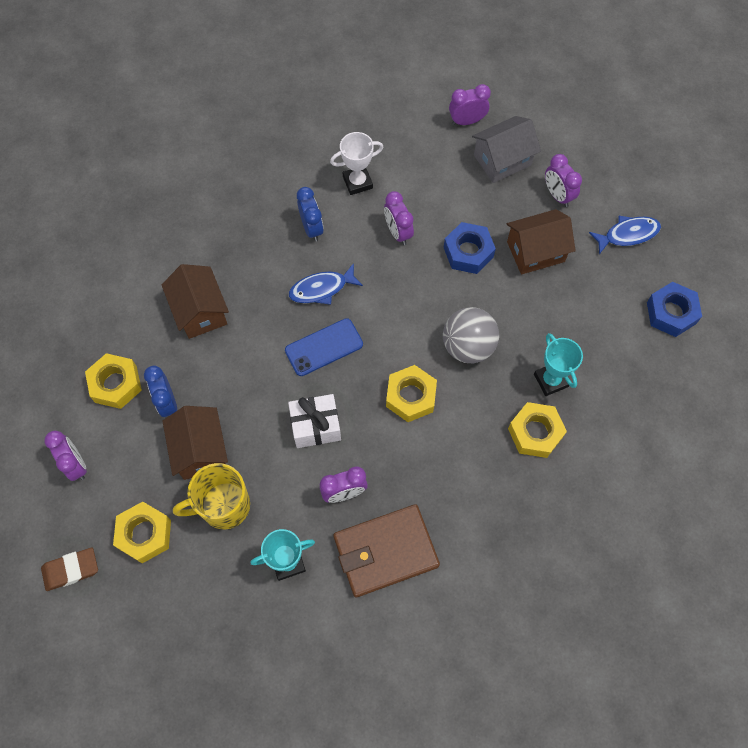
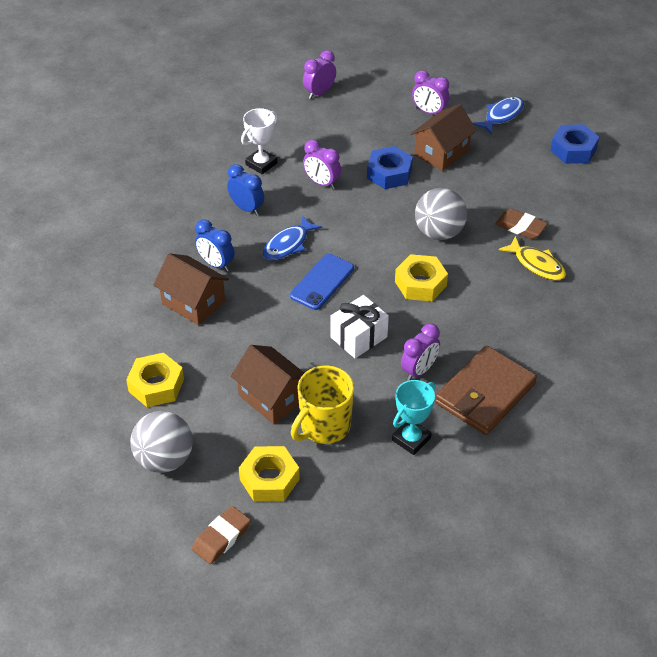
camera: 30 degrees left, 20 degrees down
(76, 464) = (164, 459): purple clock -> grey ball
(167, 402) = (214, 378): blue clock -> blue clock (216, 264)
(502, 160) = (368, 106): grey house -> none
(535, 432) = (536, 264): yellow nut -> yellow fish
(551, 380) = (520, 227): turquoise trophy -> brown eraser

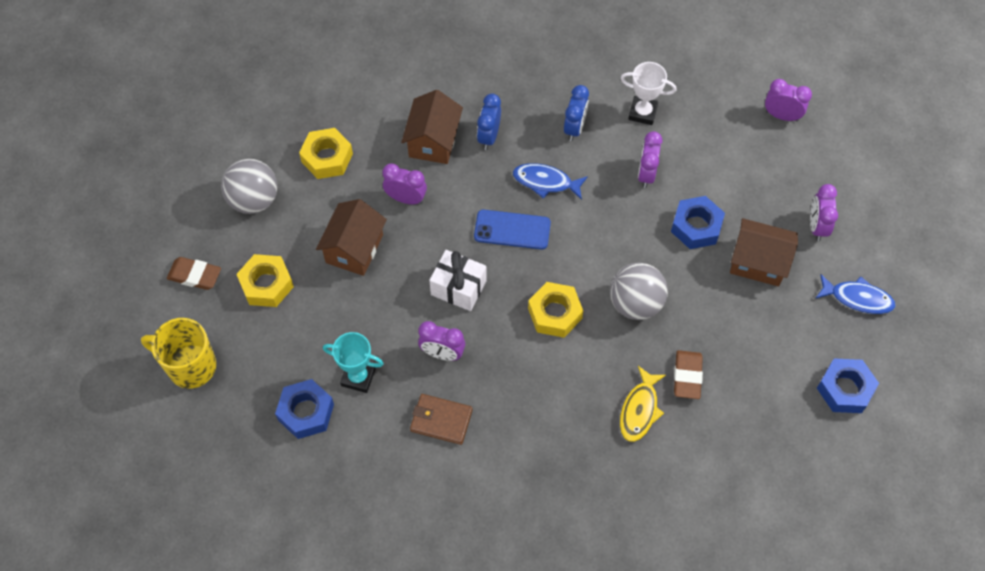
camera: 65 degrees right, 15 degrees up
(242, 342) = (406, 198): none -> purple clock
(324, 426) = (341, 302): yellow mug -> yellow mug (190, 366)
(427, 491) = (306, 412): none -> blue nut
(485, 393) = (441, 420): brown wallet -> brown wallet, size x0.61

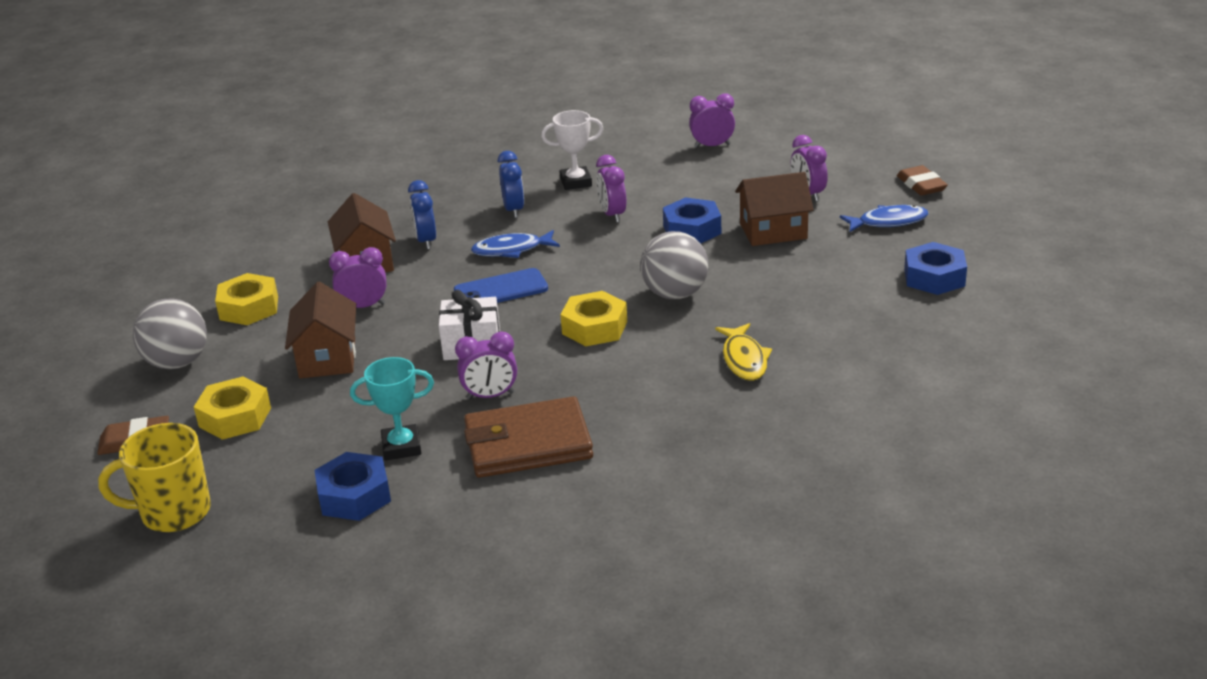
camera: 25 degrees left, 30 degrees down
(441, 420) = (528, 444): brown wallet -> brown wallet, size x1.64
(687, 376) = (772, 321): brown eraser -> brown eraser (921, 185)

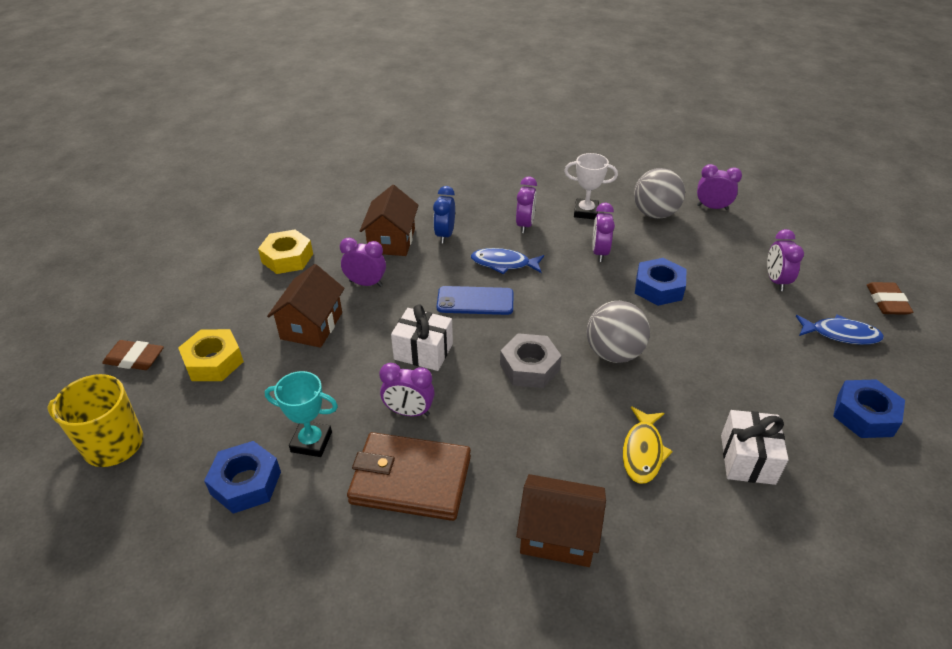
camera: 20 degrees right, 10 degrees up
(177, 363) = (209, 293): grey ball -> grey ball (655, 214)
(514, 210) = (525, 225): blue clock -> purple clock
(594, 327) = (529, 367): yellow nut -> grey nut
(773, 231) = (729, 311): brown house -> brown house (558, 534)
(843, 338) = (747, 459): none -> white gift

